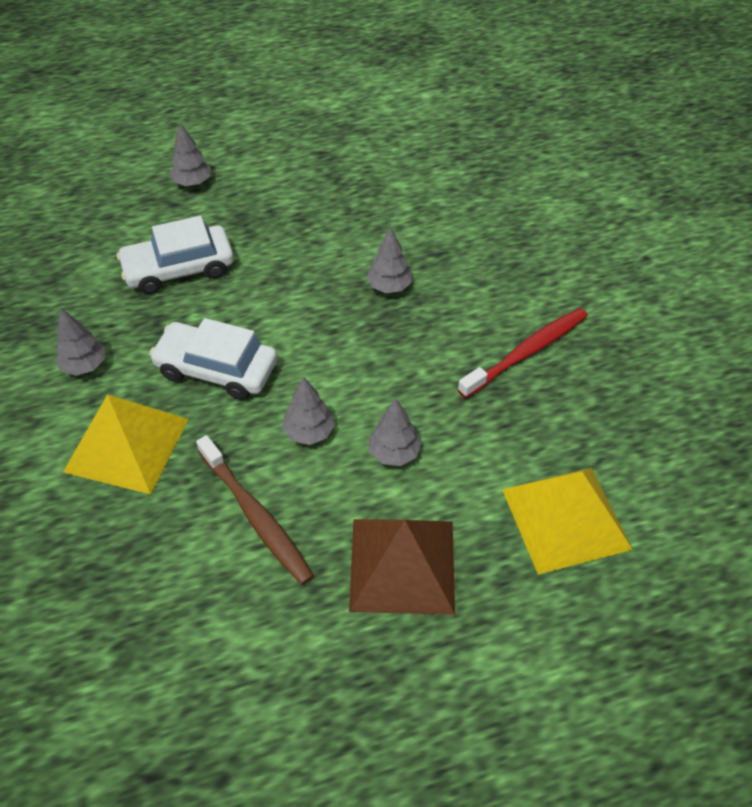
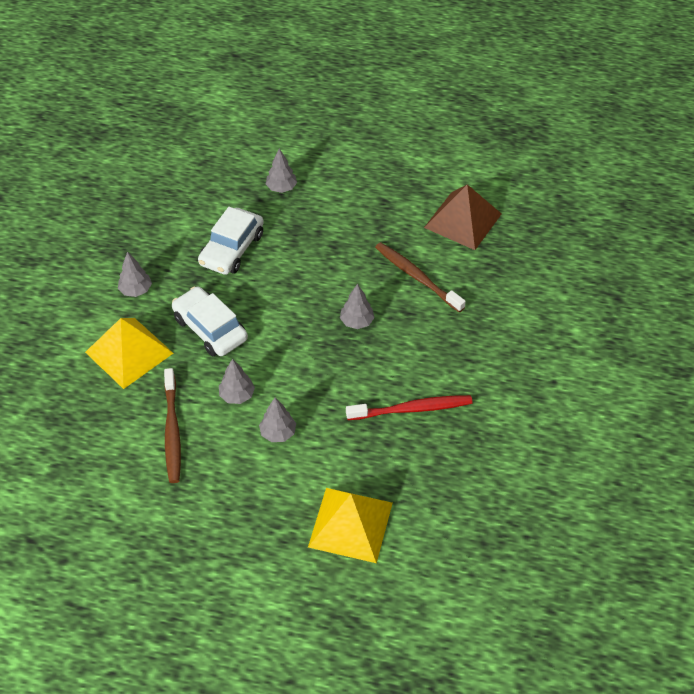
camera: 30 degrees right, 0 degrees up
(179, 269) = (232, 249): white car -> white car turned 75 degrees counterclockwise
(402, 565) = (233, 501): brown pyramid -> brown pyramid (462, 220)
(418, 213) = (416, 276): none -> brown toothbrush

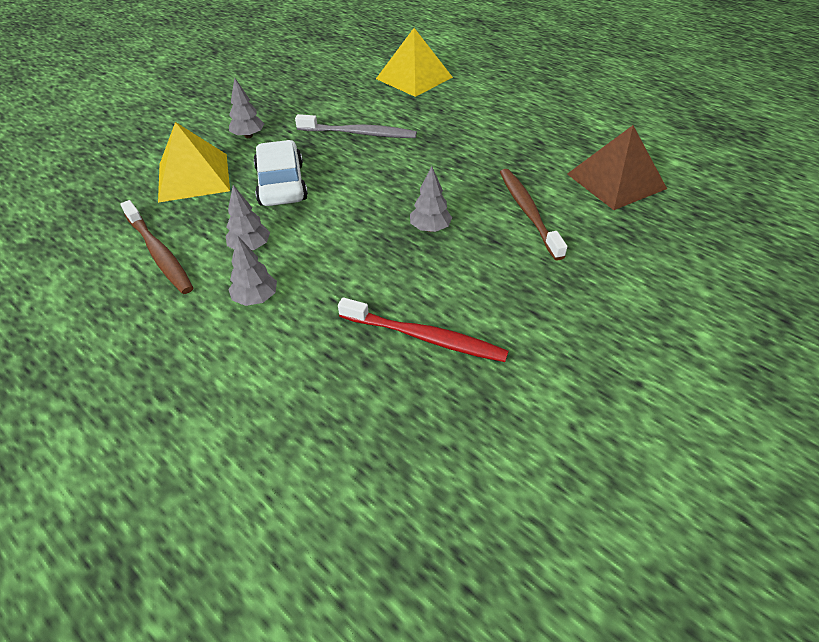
camera: 30 degrees right, 5 degrees down
(172, 431) = (159, 254): brown toothbrush -> brown toothbrush turned 60 degrees counterclockwise
(232, 249) = (360, 133): white car -> grey toothbrush
(281, 188) = (445, 106): grey tree -> none
(350, 524) = (241, 438): yellow pyramid -> yellow pyramid (414, 78)

